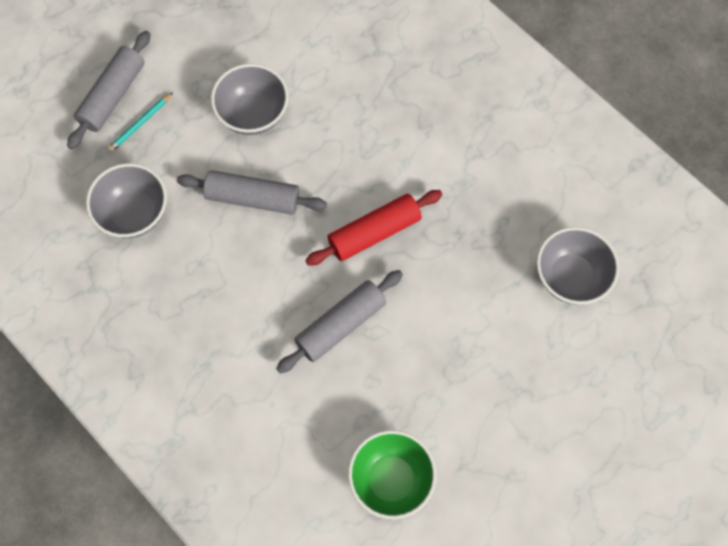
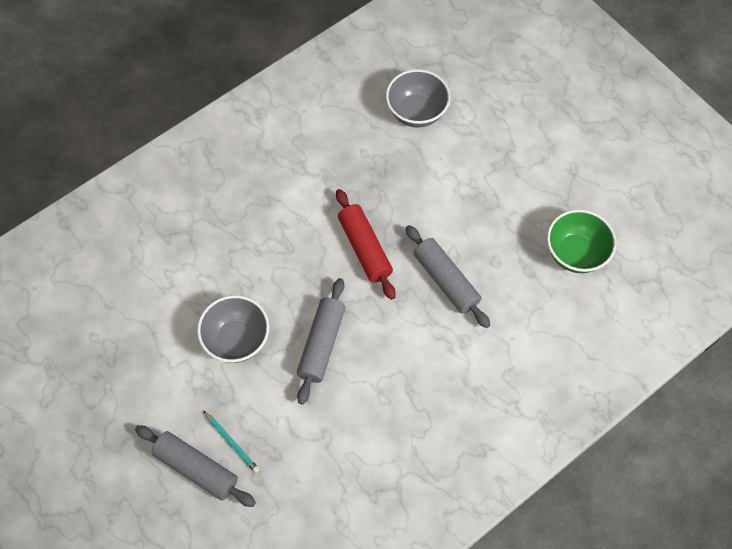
camera: 85 degrees left, 5 degrees down
(134, 214) = (326, 449): grey bowl -> none

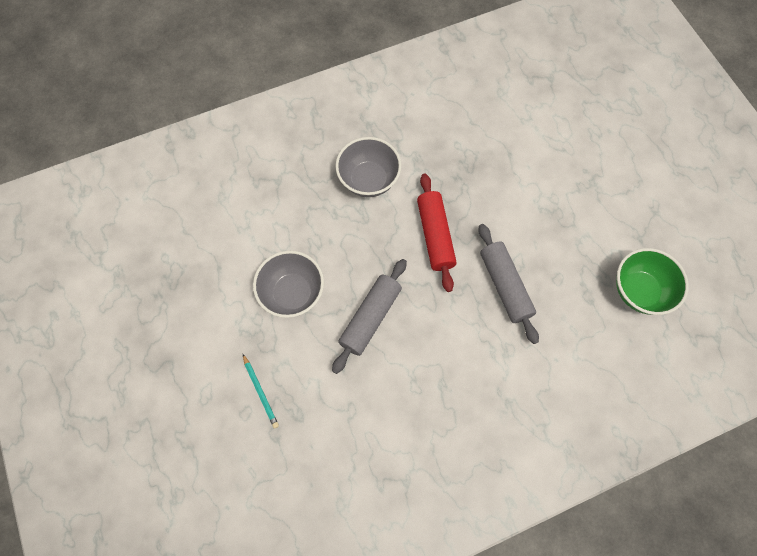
camera: 15 degrees right, 5 degrees up
(196, 468) = (221, 408): grey rolling pin -> none
(416, 112) = (516, 119): grey bowl -> grey bowl (368, 180)

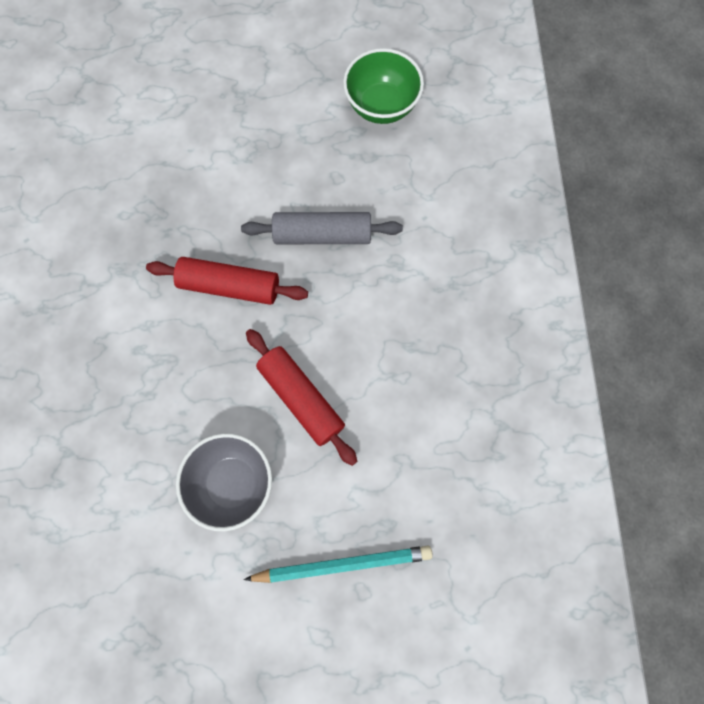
camera: 70 degrees left, 5 degrees up
(260, 392) = (342, 564): turquoise pencil -> turquoise pencil, size x1.74
(368, 180) = (121, 336): grey bowl -> none
(370, 318) = (301, 398): grey rolling pin -> red rolling pin

